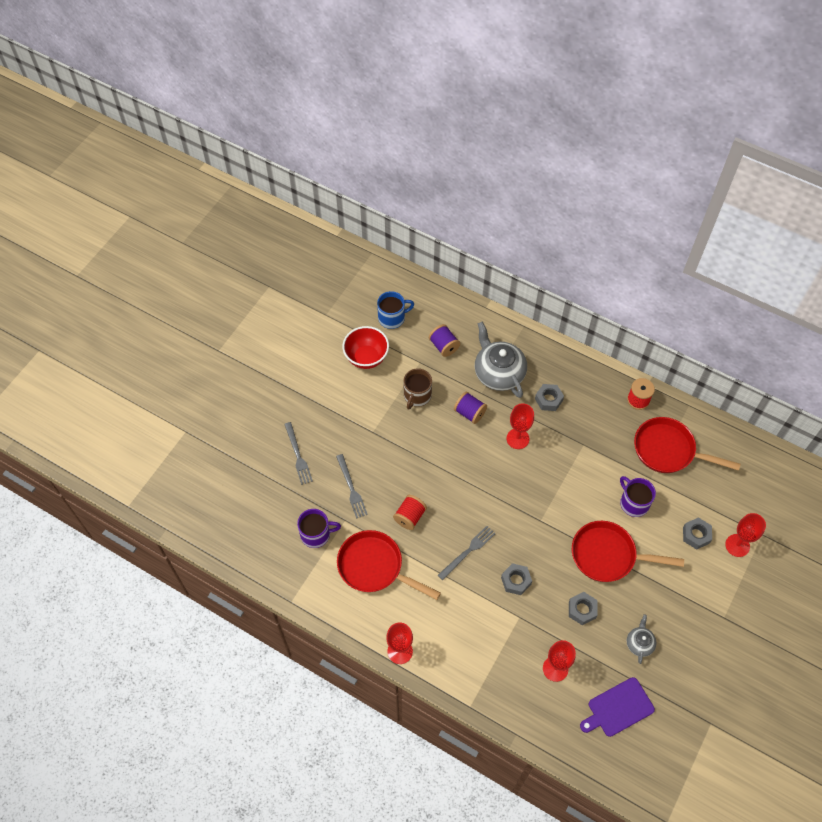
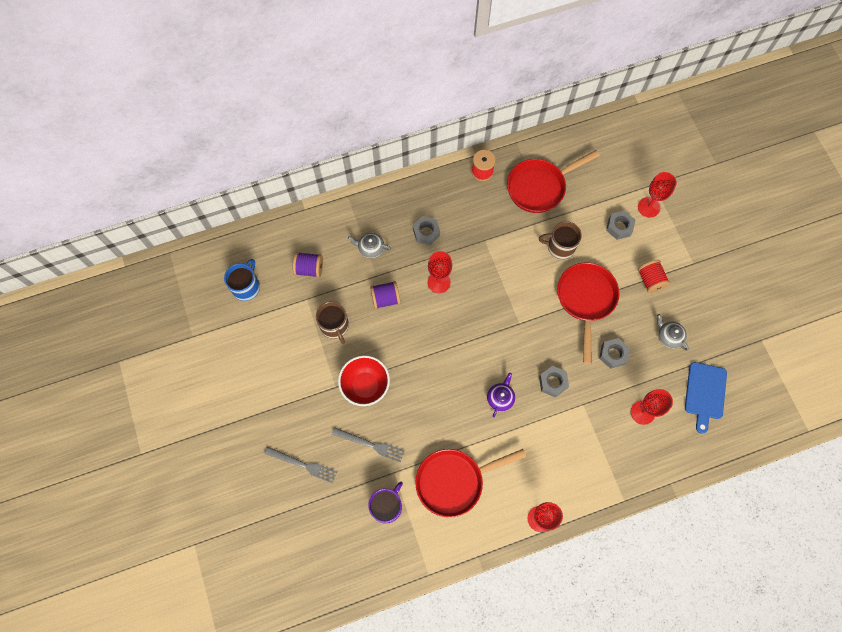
camera: 50 degrees left, 10 degrees up
(366, 358) = (264, 337): red bowl -> red bowl (365, 386)
(410, 516) = (434, 418): red spool -> red spool (650, 280)
(468, 551) = (500, 398): grey fork -> purple teapot
(498, 373) = (370, 248): grey teapot -> grey teapot, size x0.49
(608, 555) = (586, 300): red pan -> red pan turned 135 degrees clockwise
(618, 708) = (705, 393): purple cutting board -> blue cutting board
(633, 503) = (560, 246): purple mug -> brown mug

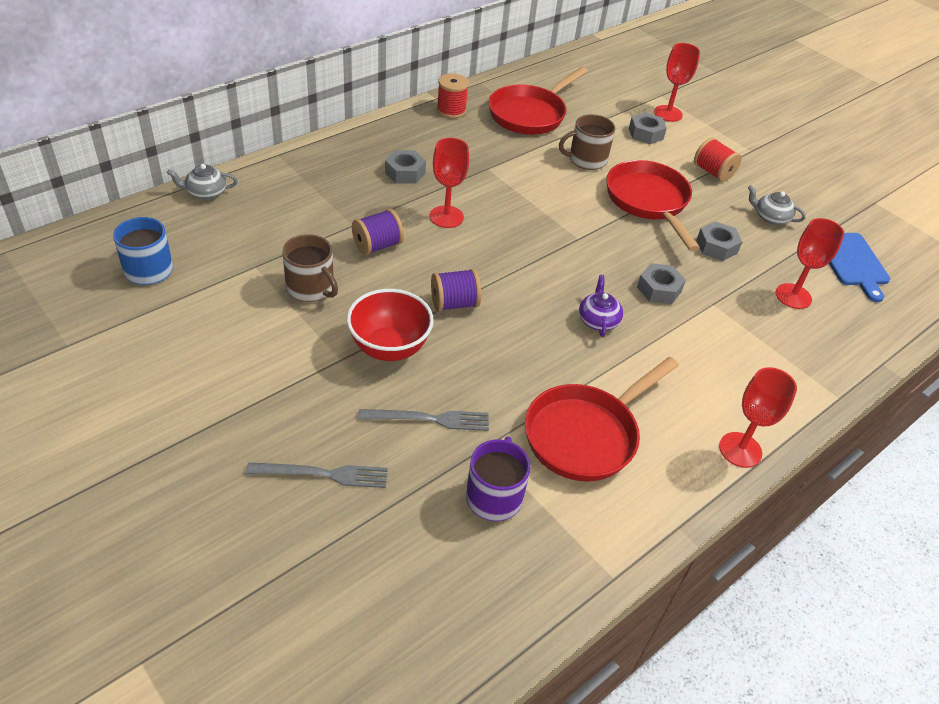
camera: 25 degrees left, 25 degrees down
(309, 269) = (247, 233): purple spool -> purple spool (454, 303)
(370, 248) = (333, 199): grey teapot -> grey teapot (206, 193)

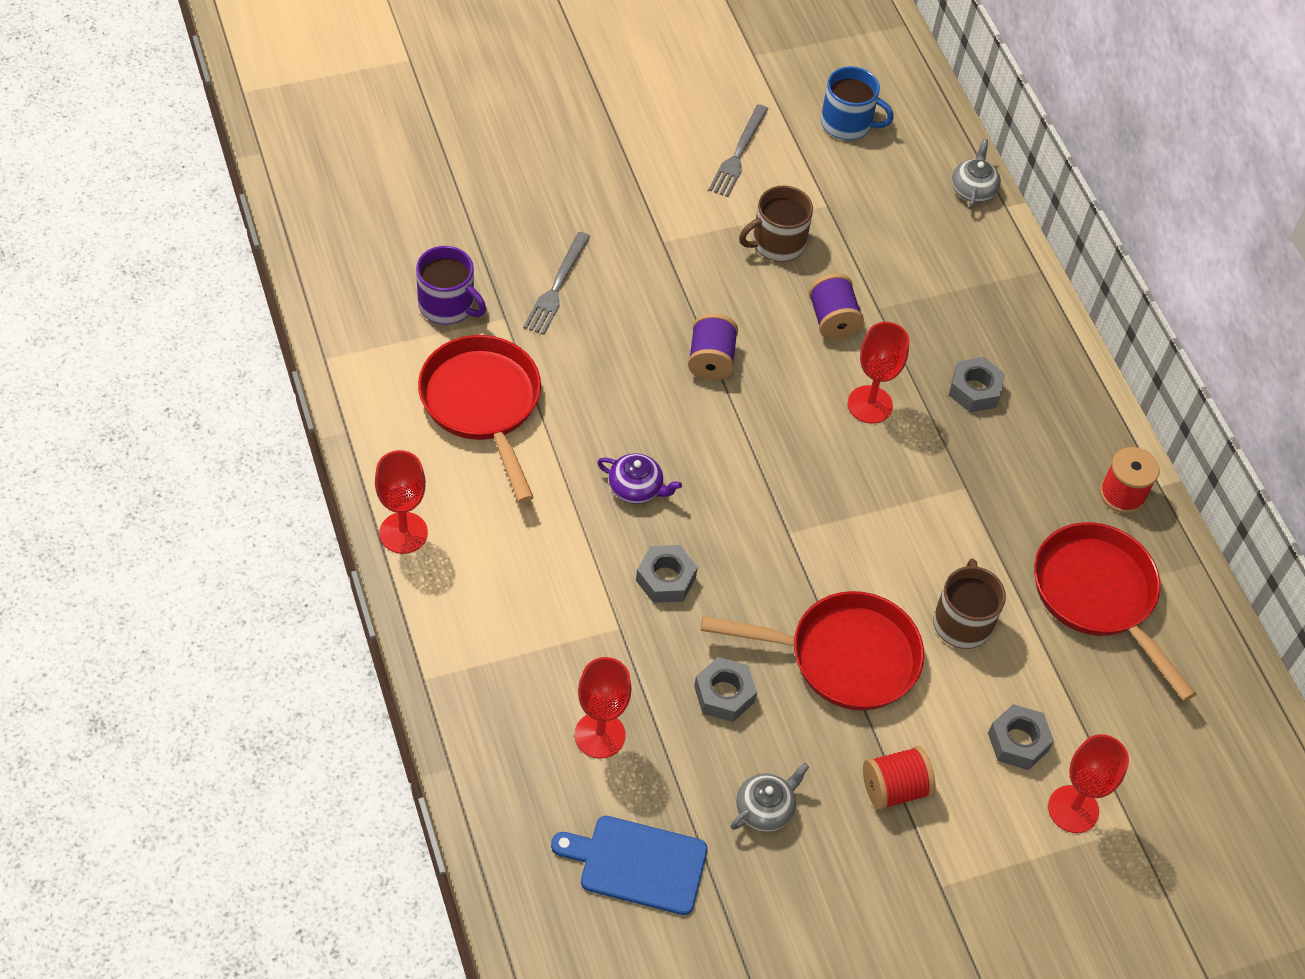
camera: 110 degrees right, 10 degrees up
(323, 474) = (527, 194): grey fork -> grey fork (738, 154)
(389, 348) = (663, 283): red bowl -> none

